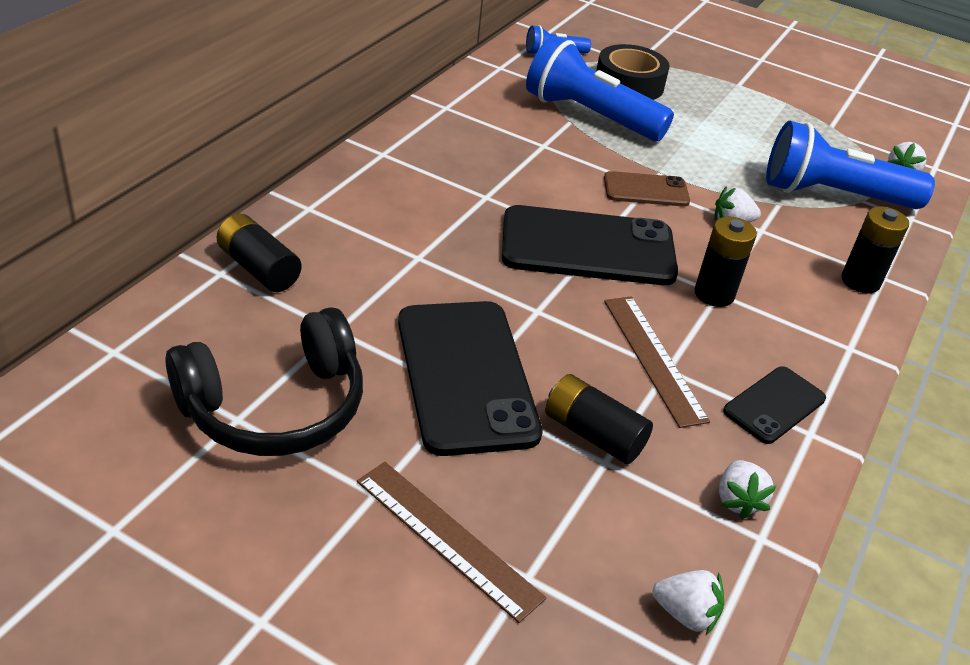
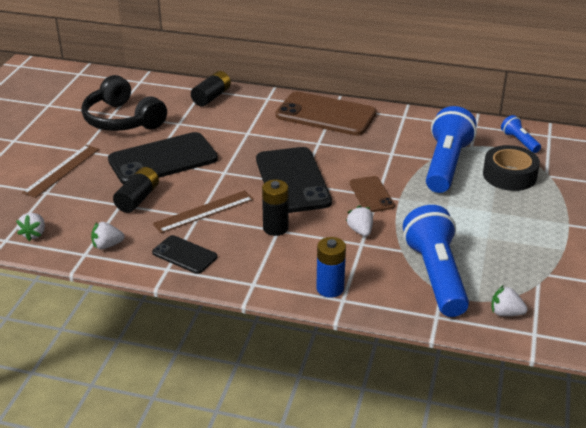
camera: 80 degrees right, 5 degrees down
(402, 167) = (325, 115): none -> brown phone
(860, 281) = (330, 288): black battery -> blue battery

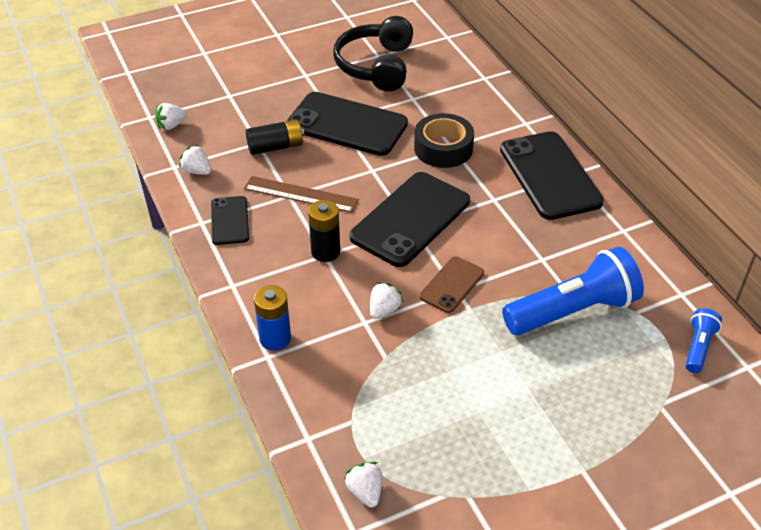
camera: 50 degrees right, 10 degrees up
(62, 170) = (266, 83): brown ruler -> none
(211, 97) = (479, 90): black battery -> none
(325, 115) = (549, 176): brown phone -> black phone
(436, 275) = (371, 404): blue flashlight -> none
(509, 175) = (618, 372): black tape -> black tape (443, 148)

